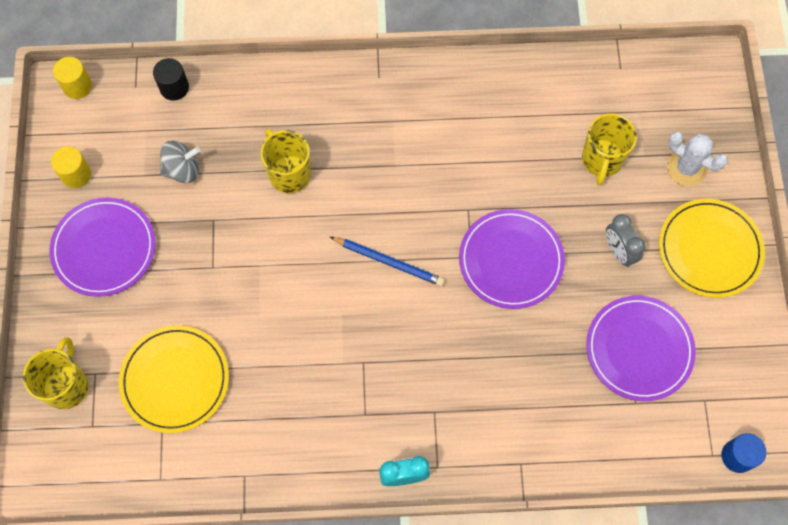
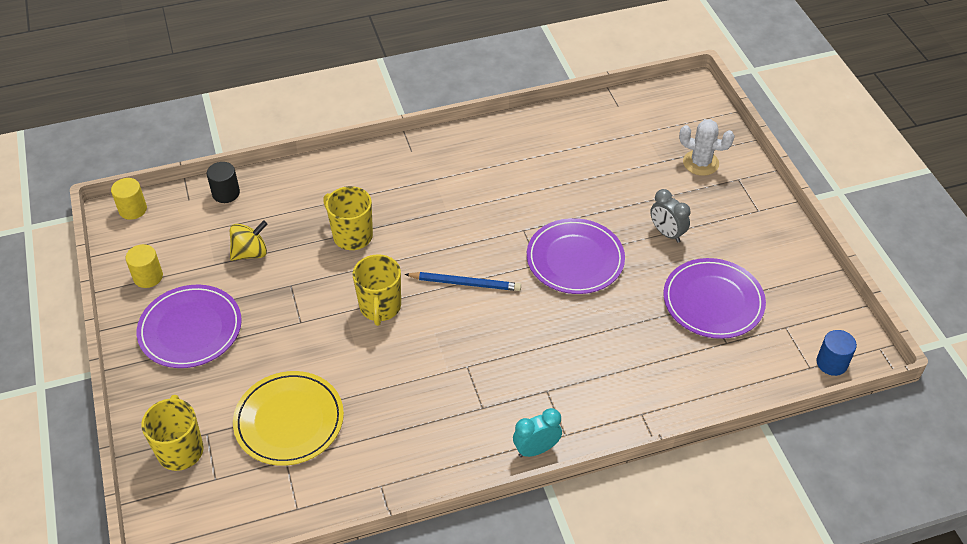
camera: 15 degrees left, 20 degrees down
(182, 170) = (250, 253): grey spinning top -> yellow spinning top
(602, 160) = (627, 171): yellow mug -> yellow mug (380, 307)
(709, 249) = (743, 216): yellow plate -> none

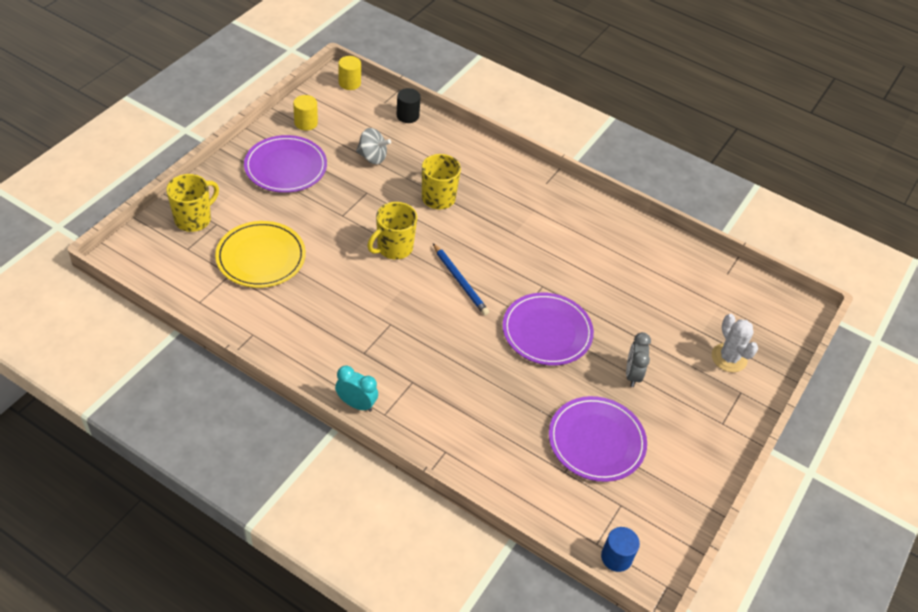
camera: 45 degrees right, 0 degrees up
(250, 253) = (372, 157): yellow spinning top -> grey spinning top

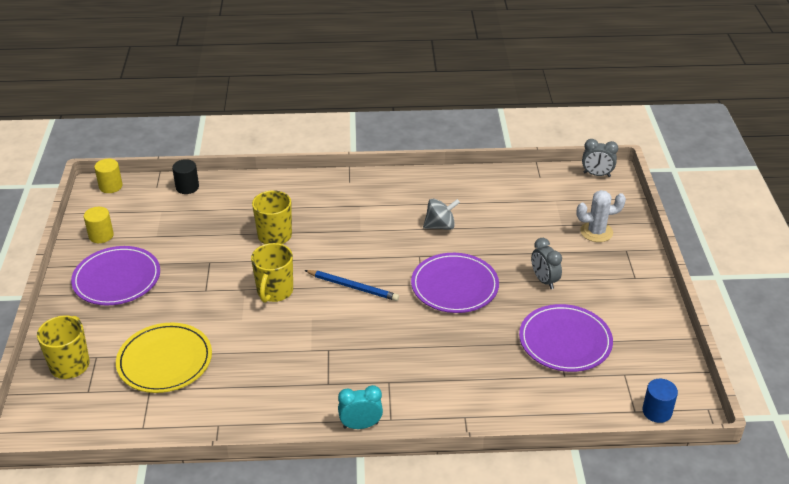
camera: 30 degrees left, 10 degrees down
(372, 157) = (188, 233): grey spinning top -> grey spinning top (440, 226)
(729, 358) = (596, 232): white cactus -> white cactus turned 45 degrees counterclockwise
(786, 302) = (597, 175): none -> grey clock

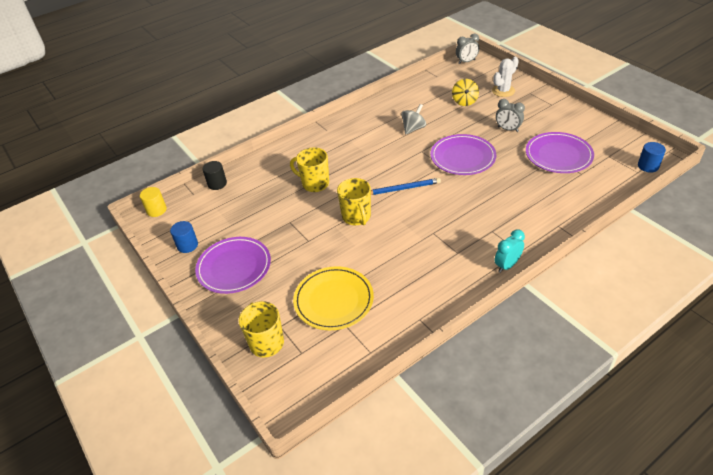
camera: 30 degrees left, 5 degrees up
(101, 235) = (187, 245): yellow cylinder -> blue cylinder
(535, 222) = (464, 101): none -> yellow spinning top

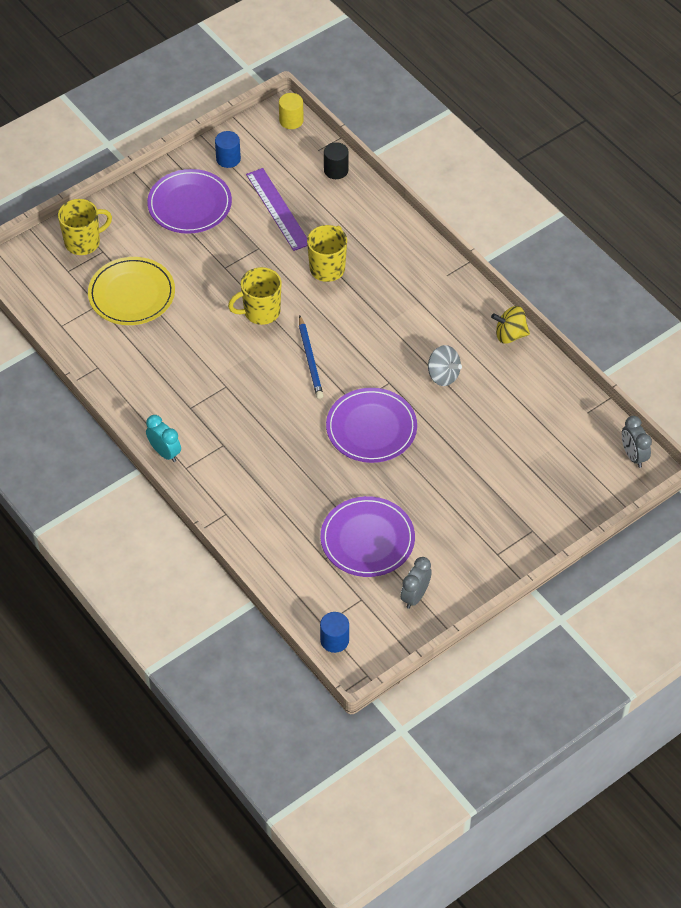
camera: 85 degrees right, 10 degrees up
(250, 213) = (278, 209): none -> purple ruler
(464, 101) = (511, 442): yellow spinning top -> yellow spinning top (510, 335)
(503, 91) = (539, 496): white cactus -> none
(508, 129) = (434, 488): grey clock -> grey clock (415, 596)

